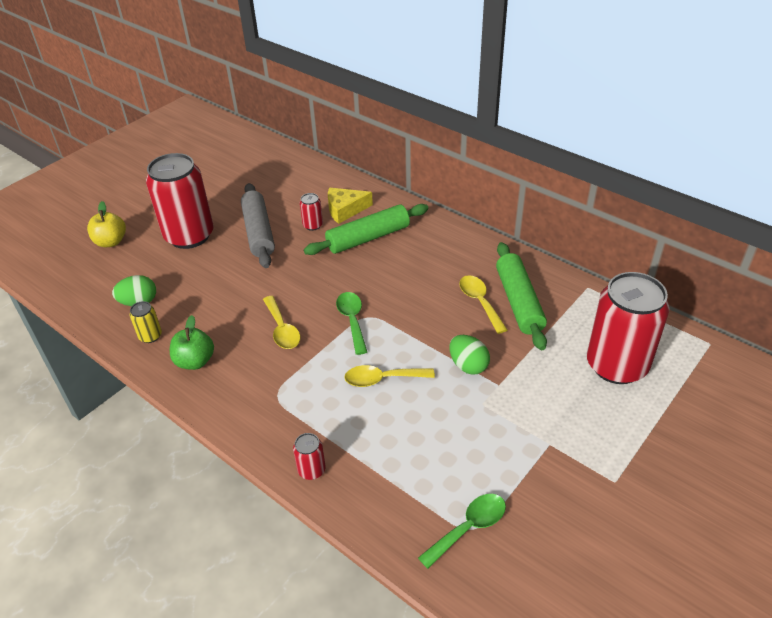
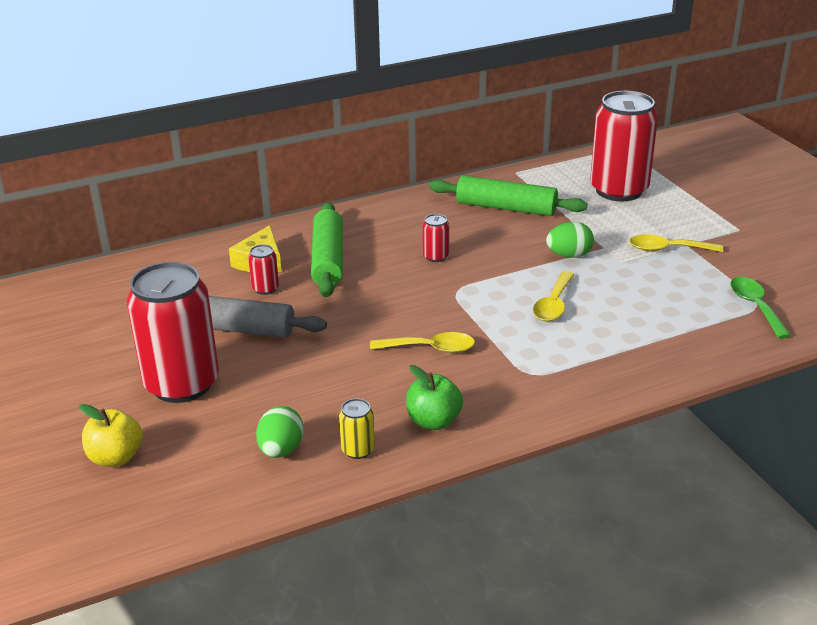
camera: 65 degrees left, 10 degrees down
(311, 470) = (647, 373): red can -> red can (435, 256)
(352, 320) = (454, 301): green spoon -> none
(480, 302) = (489, 226): yellow spoon -> yellow spoon (667, 249)

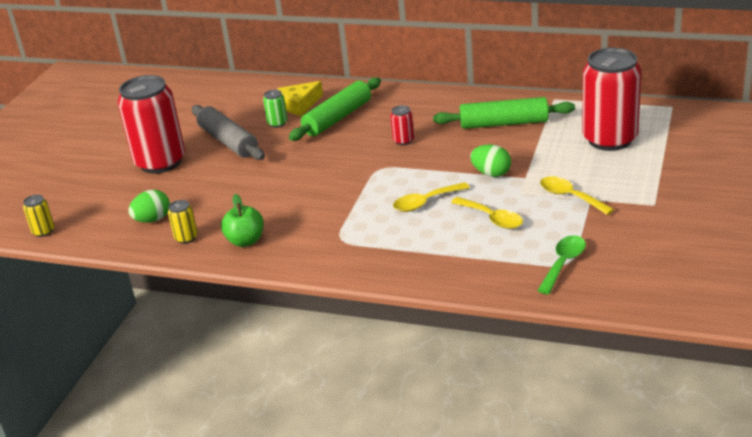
camera: 45 degrees right, 0 degrees up
(116, 457) = (81, 188): yellow apple -> none
(147, 532) = (43, 231): none -> yellow can
(265, 288) = (277, 123): red can -> green can
(430, 348) = (309, 198): yellow spoon -> yellow spoon (492, 218)
(506, 208) = (504, 123): green rolling pin -> green rolling pin turned 60 degrees counterclockwise

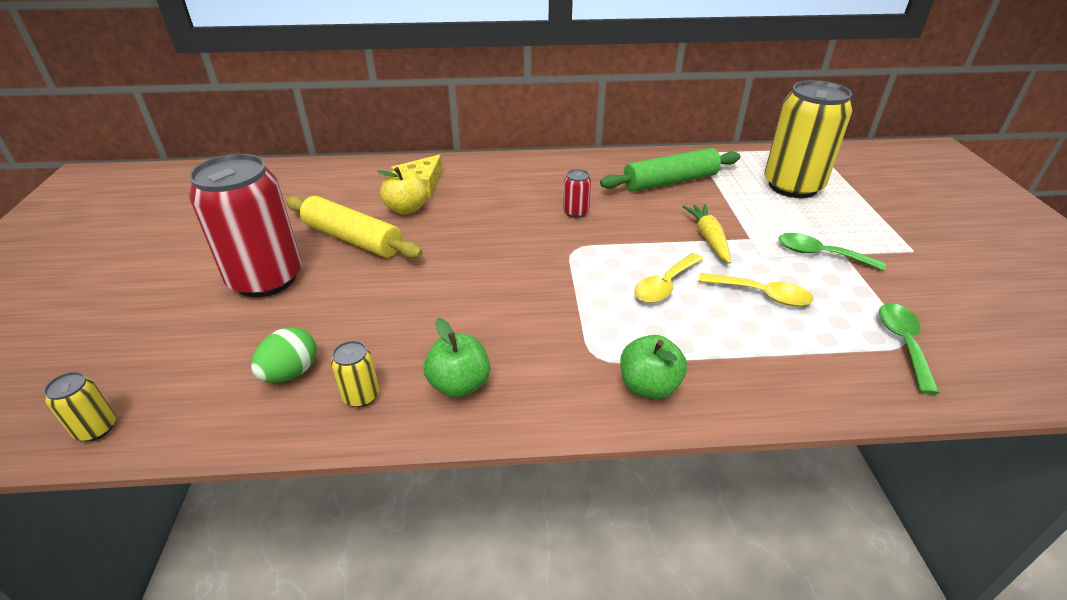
camera: 25 degrees left, 5 degrees up
(228, 141) = (353, 239): grey rolling pin -> yellow rolling pin
(277, 123) = (406, 209): green can -> yellow apple
(337, 118) = (478, 195): green rolling pin -> none
(360, 260) = (649, 386): none -> green apple
(491, 173) = (708, 238): green egg -> yellow carrot
(570, 197) = (820, 254): yellow spoon -> green spoon
(609, 139) = (792, 186): red can -> yellow can

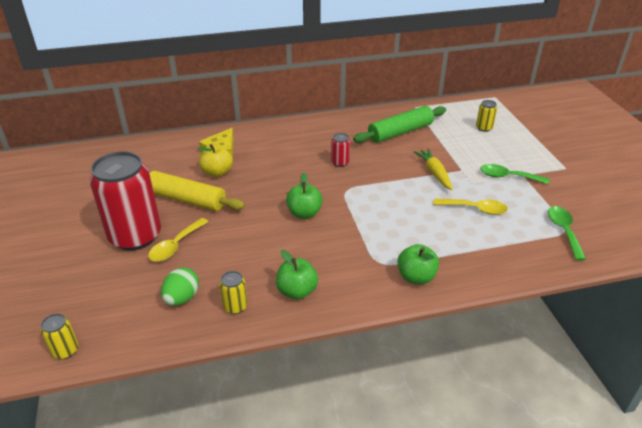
camera: 10 degrees left, 0 degrees up
(506, 273) = (304, 213): none -> green apple
(664, 285) = (412, 210): yellow spoon -> yellow spoon (175, 246)
(792, 186) = (484, 128): yellow can -> yellow can, size x0.41

